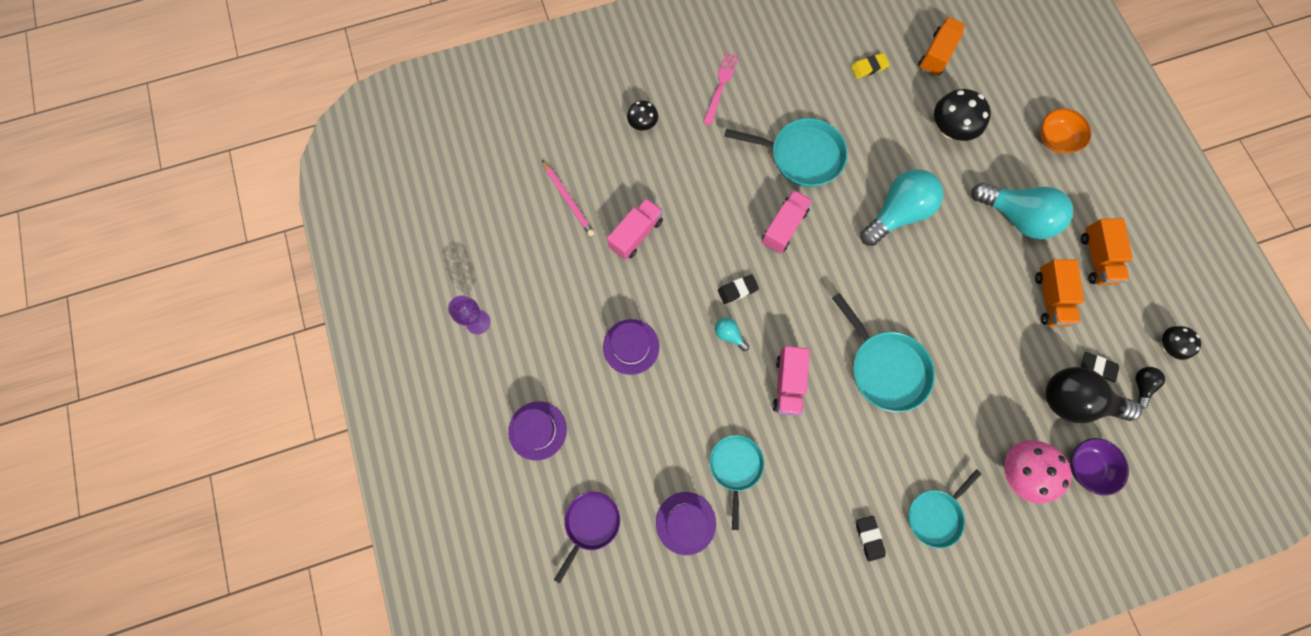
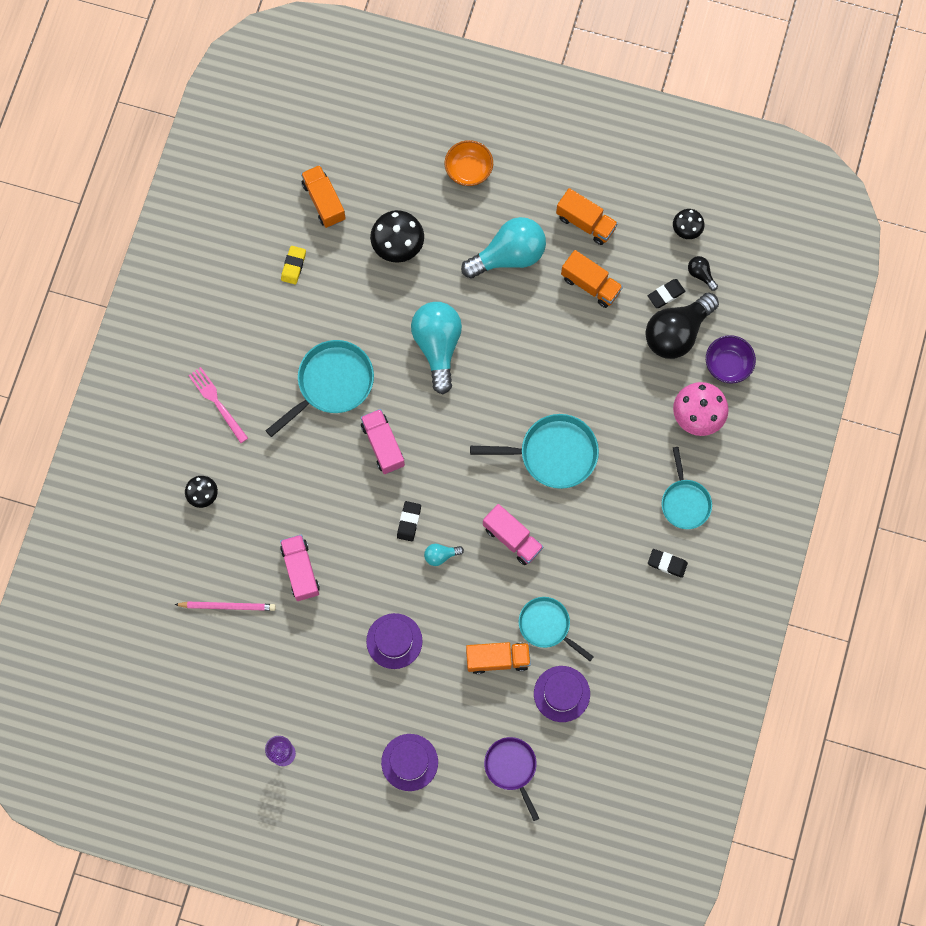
camera: 55 degrees left, 0 degrees up
(676, 444) = (497, 659): none -> orange truck

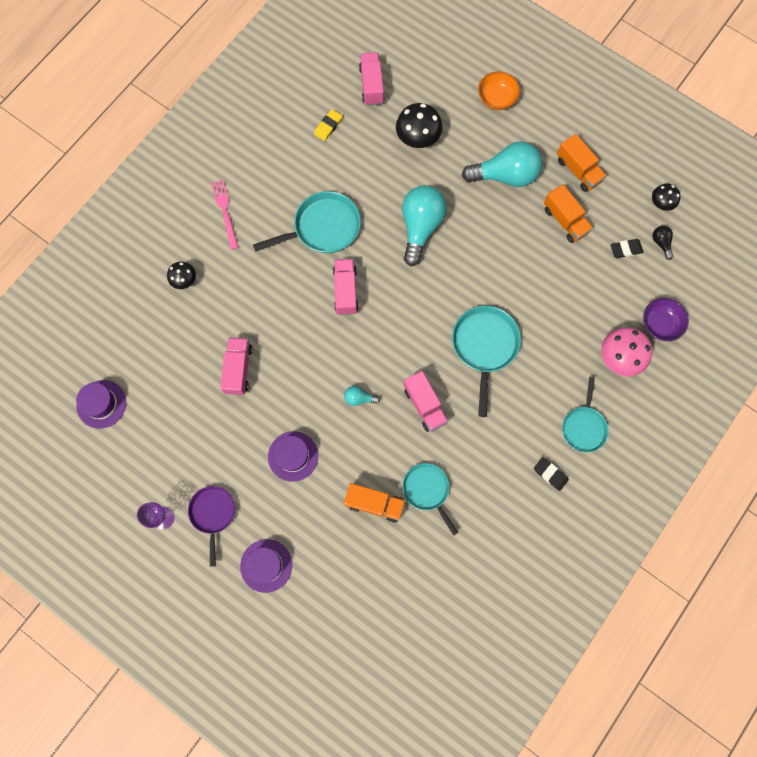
camera: 20 degrees right, 0 degrees up
(227, 606) = (167, 377): pink pencil -> none
(324, 201) = (371, 85): orange truck -> pink truck
(409, 522) = (343, 361): black eraser -> none
(512, 768) = (352, 604): purple pan -> purple pan (213, 514)
(553, 453) = (484, 347): turquoise pan -> turquoise pan turned 105 degrees counterclockwise
(561, 694) = (419, 554): purple hat -> purple hat (101, 404)
(677, 333) = (624, 283): black light bulb -> none

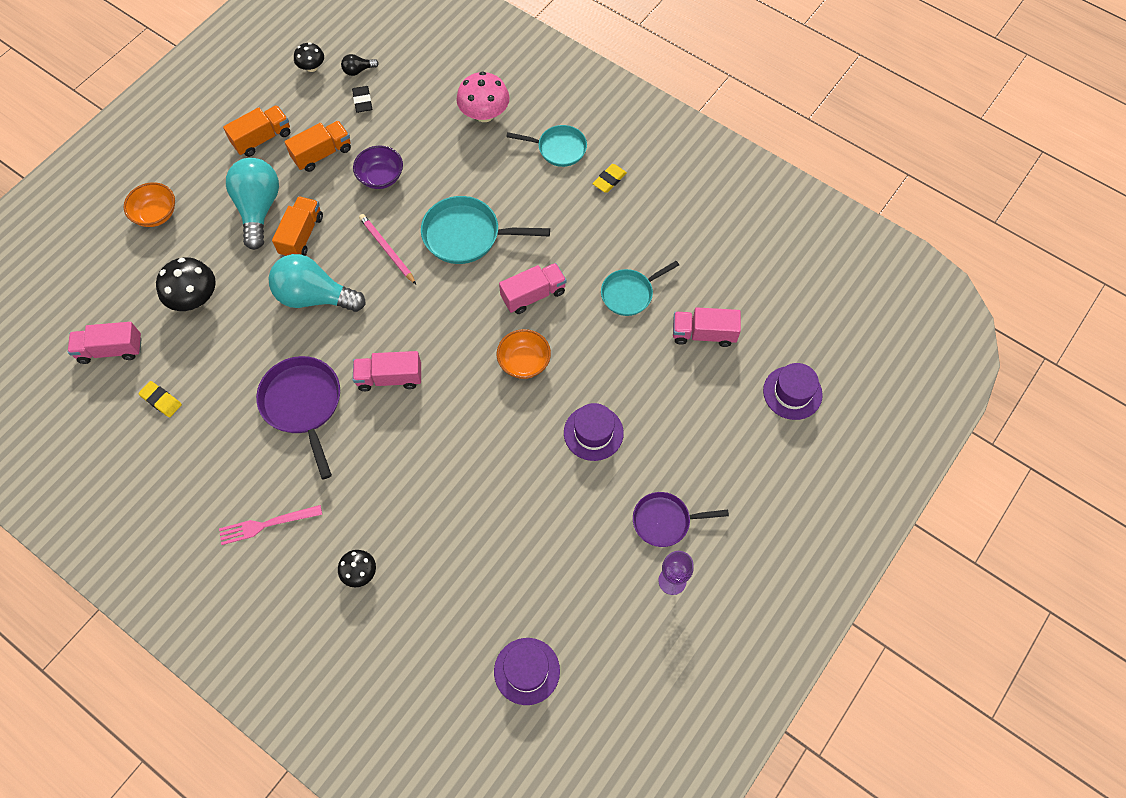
camera: 90 degrees left, 10 degrees down
(238, 369) = (484, 499): pink truck -> pink truck (703, 334)
(266, 565) = (721, 459): purple hat -> purple hat (792, 392)
(322, 228) = (303, 405): turquoise pan -> purple pan
(359, 398) = (524, 362): turquoise light bulb -> orange bowl
(374, 504) = (646, 346): orange truck -> orange truck (301, 235)
(467, 281) = (387, 250): none -> pink pencil
(550, 474) = (609, 180): black eraser -> yellow eraser
(660, 324) = (449, 78): purple bowl -> purple bowl (381, 177)

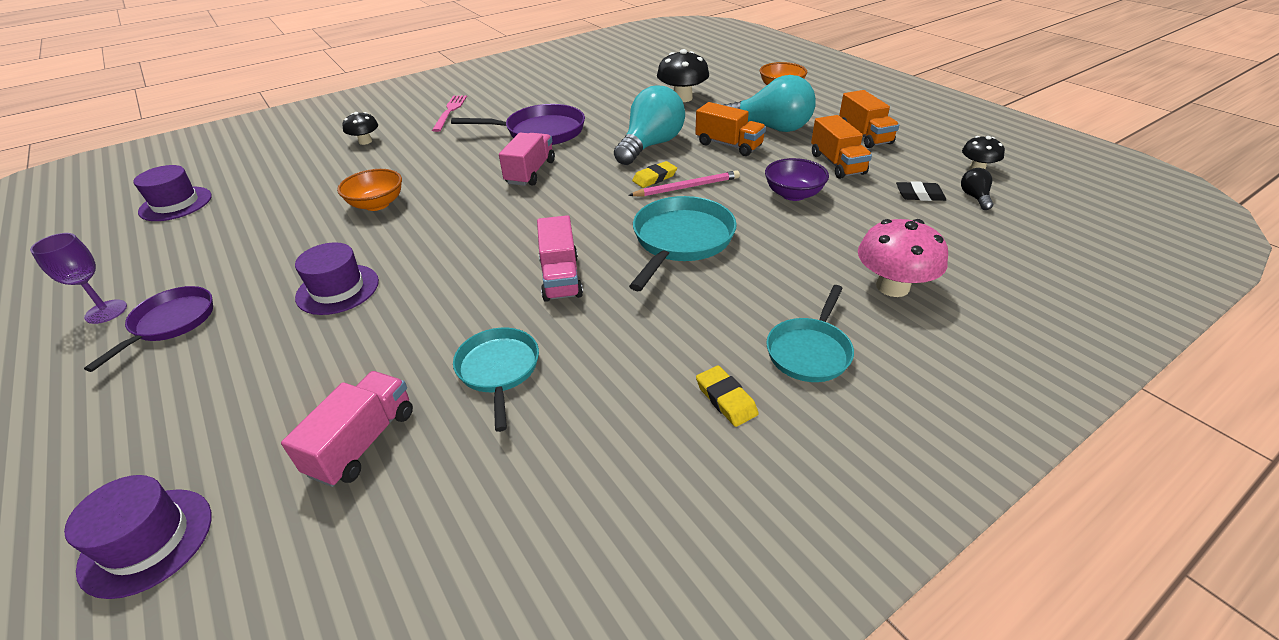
camera: 110 degrees right, 25 degrees down
(111, 350) = (653, 70): pink truck -> none
(161, 400) = (594, 83): yellow eraser -> yellow eraser (654, 178)
(524, 362) = (475, 254): orange bowl -> orange bowl (377, 204)

